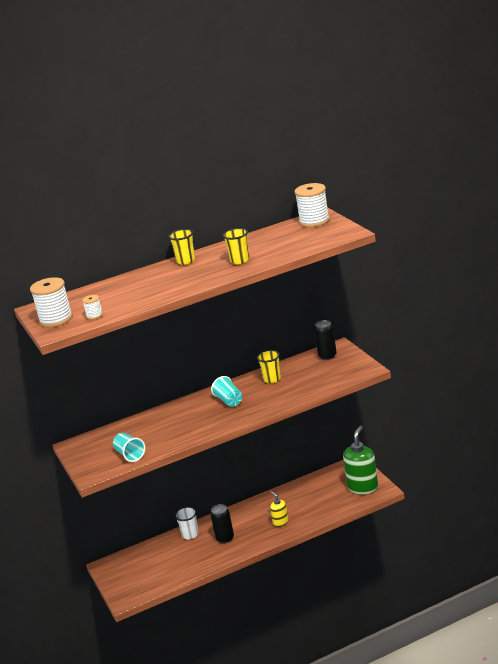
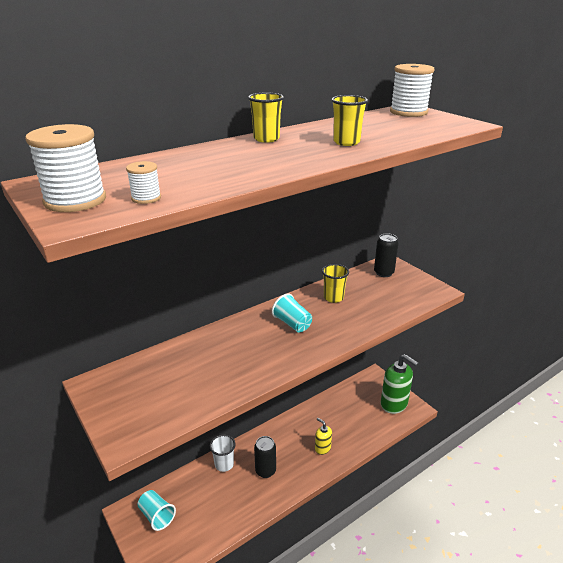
camera: 15 degrees left, 5 degrees up
(130, 455) = (178, 404): turquoise cup -> turquoise cup (157, 516)
(363, 487) = (394, 404): green soap dispenser -> green soap dispenser turned 120 degrees clockwise

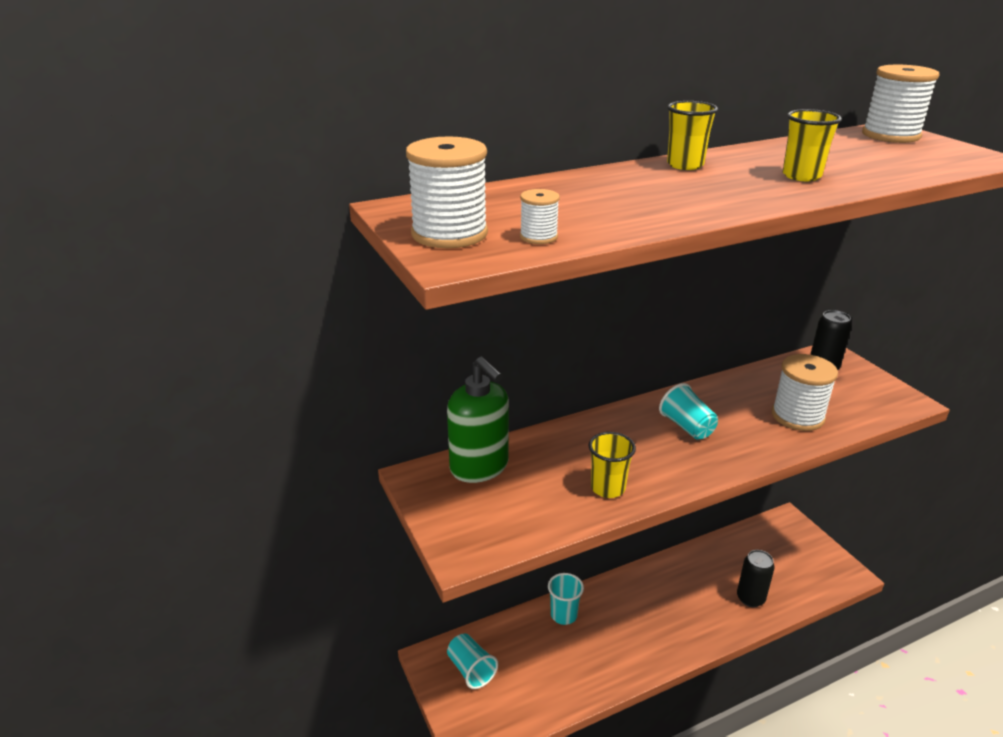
camera: 10 degrees right, 0 degrees up
(224, 464) = (563, 615): white cup -> turquoise cup
(265, 471) = (622, 632): black can -> black can (750, 598)
(322, 448) = (706, 612): yellow soap dispenser -> none
(333, 297) = (747, 396): yellow cup -> yellow cup (608, 488)
(367, 308) = (797, 416): none -> white spool
(394, 404) = (816, 564): green soap dispenser -> green soap dispenser (479, 467)

